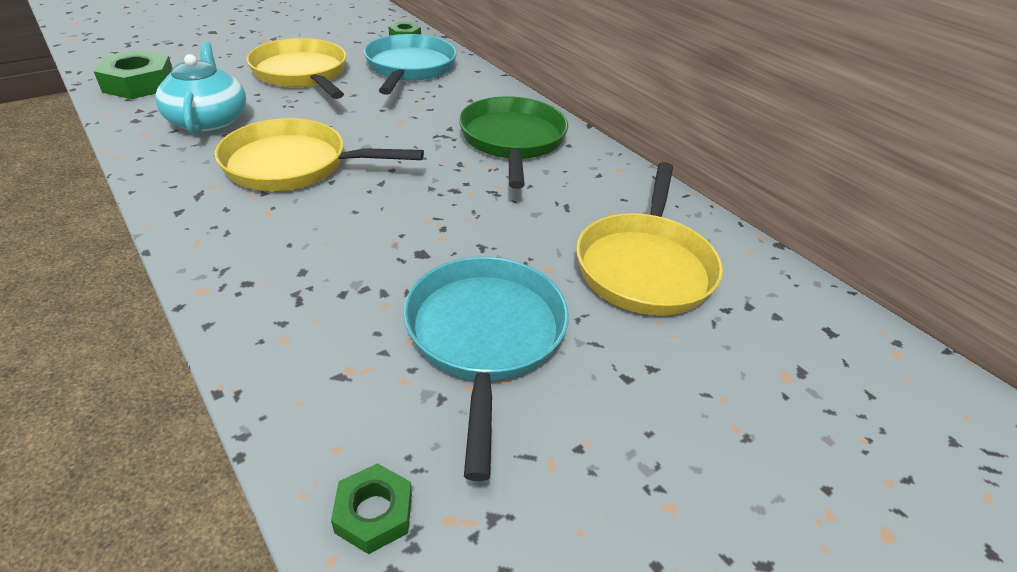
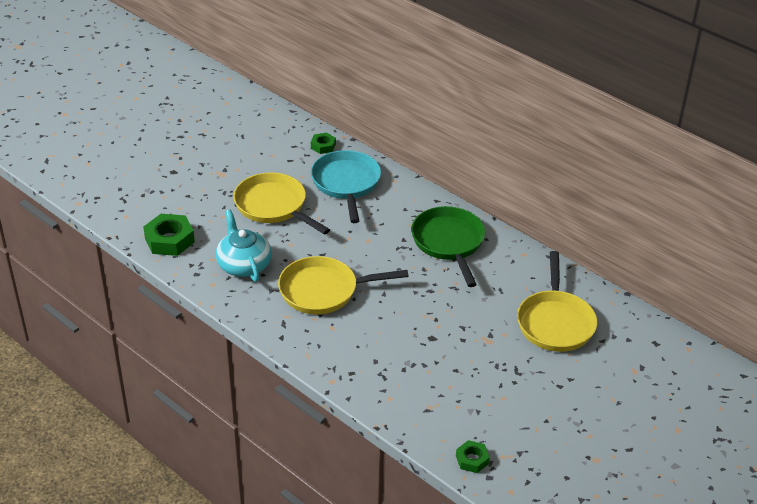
camera: 10 degrees left, 0 degrees up
(485, 337) = (486, 379): turquoise pan -> none

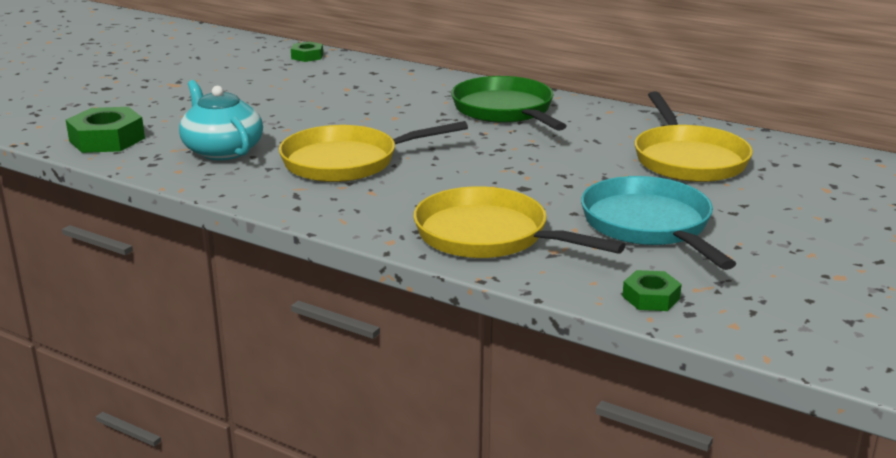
camera: 10 degrees left, 15 degrees down
(274, 206) = (254, 102): yellow pan -> yellow pan (489, 236)
(346, 184) = (348, 79): turquoise pan -> turquoise pan (649, 226)

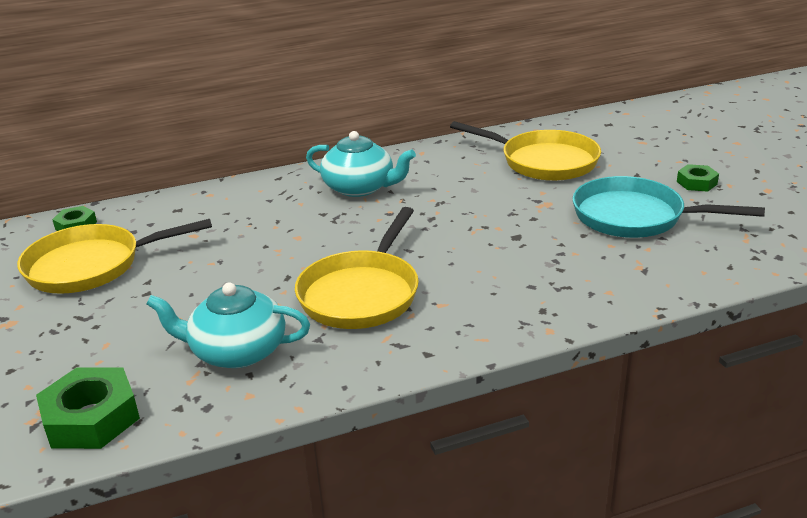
camera: 50 degrees left, 5 degrees up
(489, 236) = (587, 283): yellow pan -> yellow pan (92, 266)
(505, 111) = (360, 187): green pan -> turquoise teapot
(651, 297) = (745, 260): green nut -> green nut (696, 183)

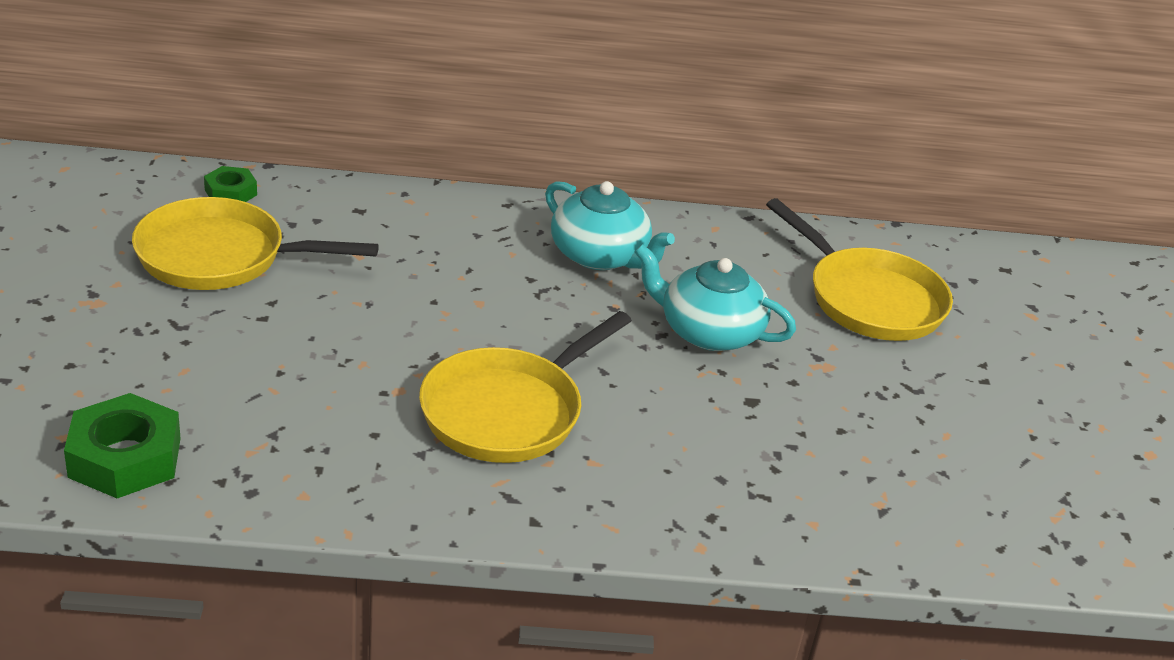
camera: 15 degrees right, 5 degrees up
(237, 351) = (321, 434): turquoise teapot -> turquoise teapot (708, 332)
(635, 217) = (930, 429): turquoise pan -> none
(696, 183) = (1057, 407): green nut -> none

